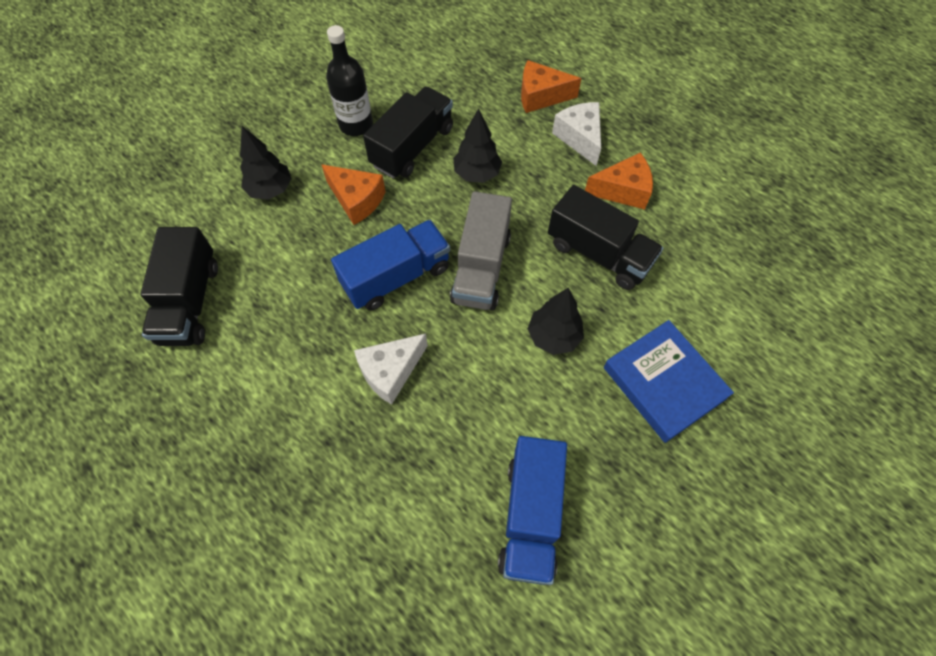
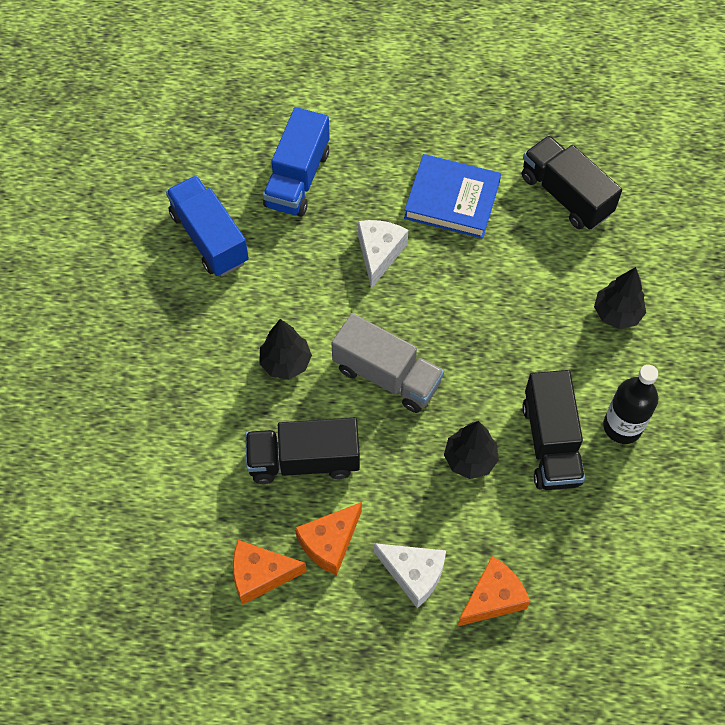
camera: 140 degrees right, 0 degrees up
(356, 200) = (541, 357): orange cheese -> orange cheese (260, 575)
(396, 276) = (444, 320): blue truck -> blue truck (297, 178)
(481, 268) = (387, 375): grey truck -> grey truck turned 150 degrees clockwise
(663, 383) = (178, 387): blue book -> blue book (452, 200)

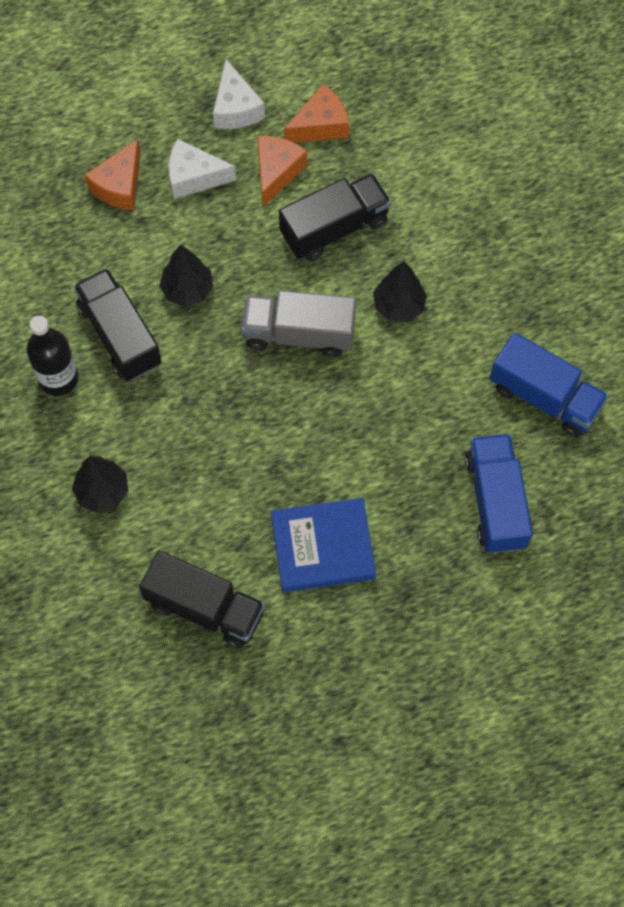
camera: 155 degrees right, 5 degrees up
(379, 254) = (368, 453): white cheese -> white cheese (236, 108)

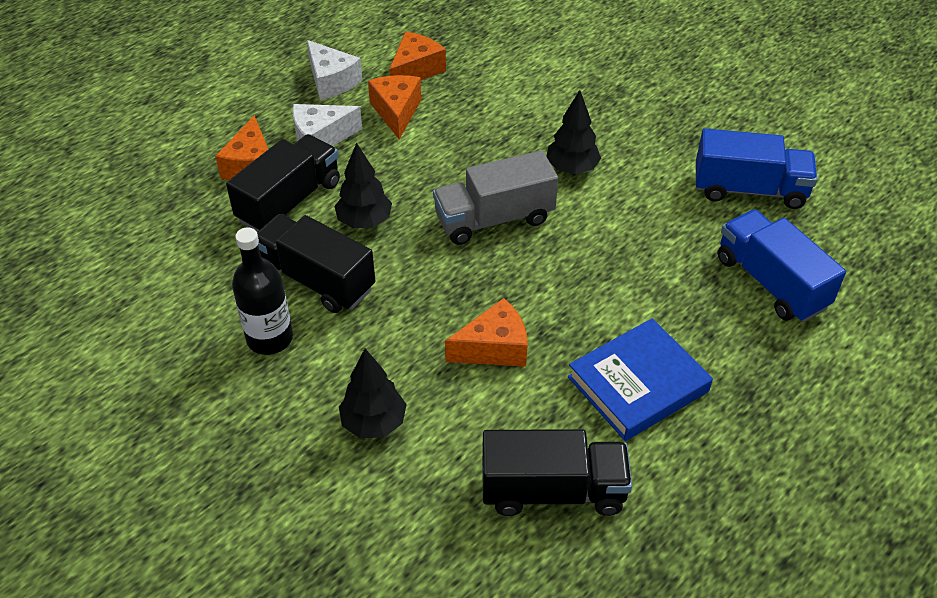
camera: 25 degrees left, 20 degrees down
(228, 464) = (494, 348): none -> orange cheese
(334, 228) = (475, 133): black truck -> black truck (289, 201)

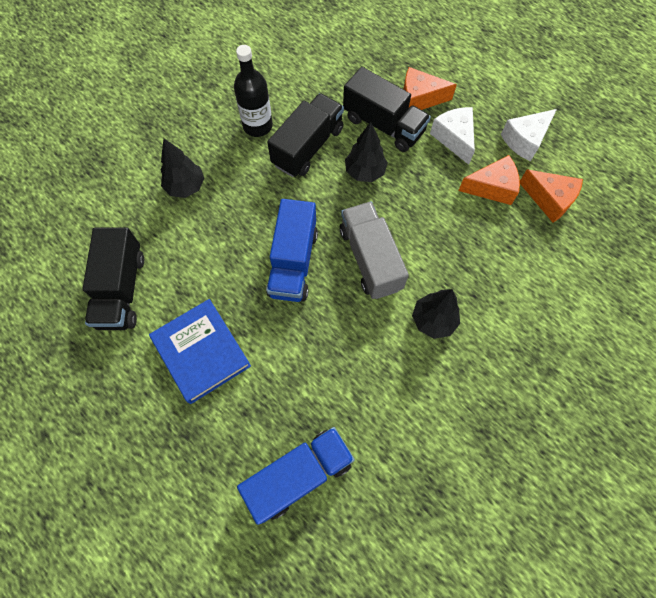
camera: 90 degrees right, 20 degrees up
(494, 348) = (241, 257): orange cheese -> none
(749, 189) = (416, 476): blue truck -> blue truck (293, 262)

